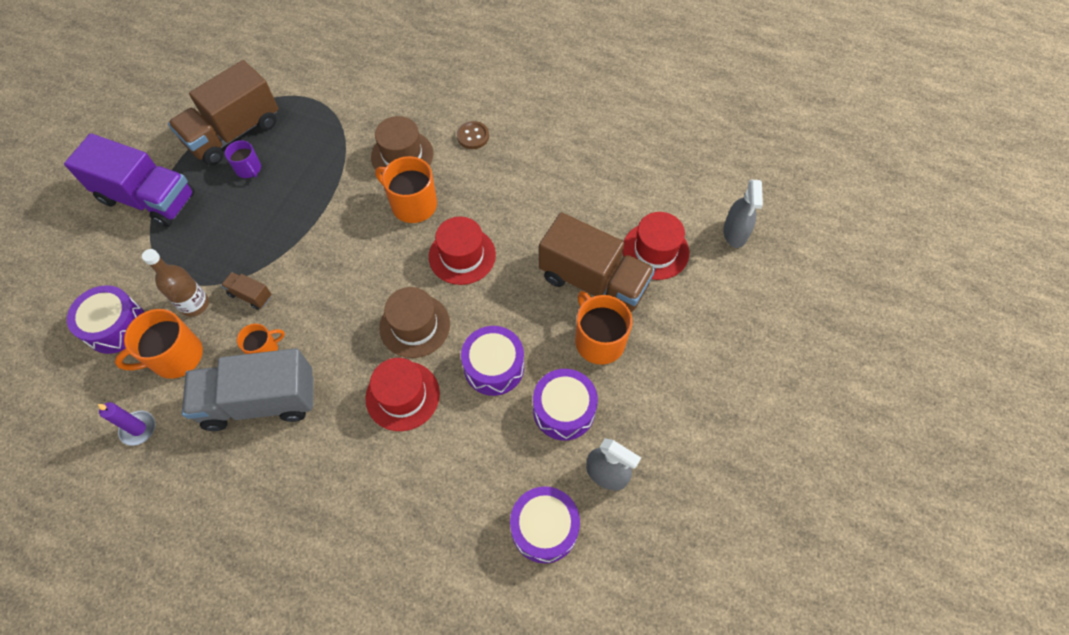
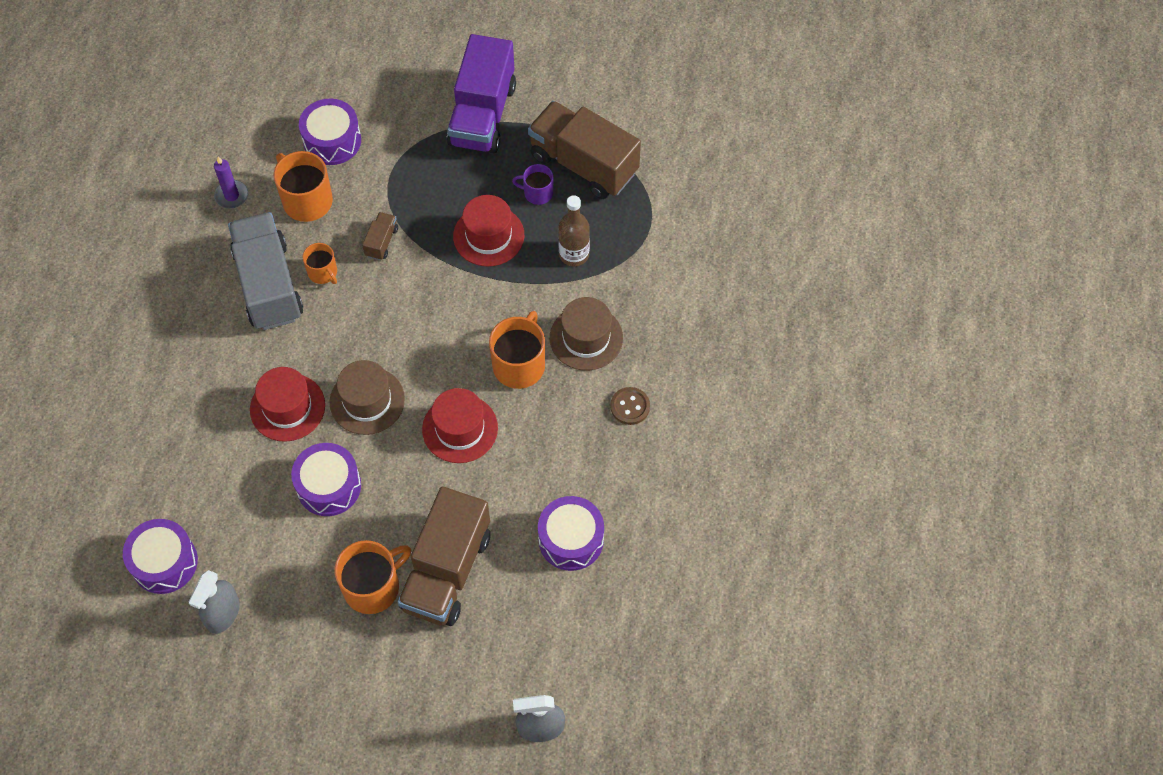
camera: 80 degrees right, 0 degrees up
(194, 304) = (365, 197): brown bottle -> brown bottle (574, 254)
(249, 169) = (537, 193): purple mug -> purple mug turned 60 degrees clockwise
(564, 410) = (288, 562): purple drum -> purple drum (571, 539)
(655, 251) = (499, 635): red hat -> red hat (488, 236)

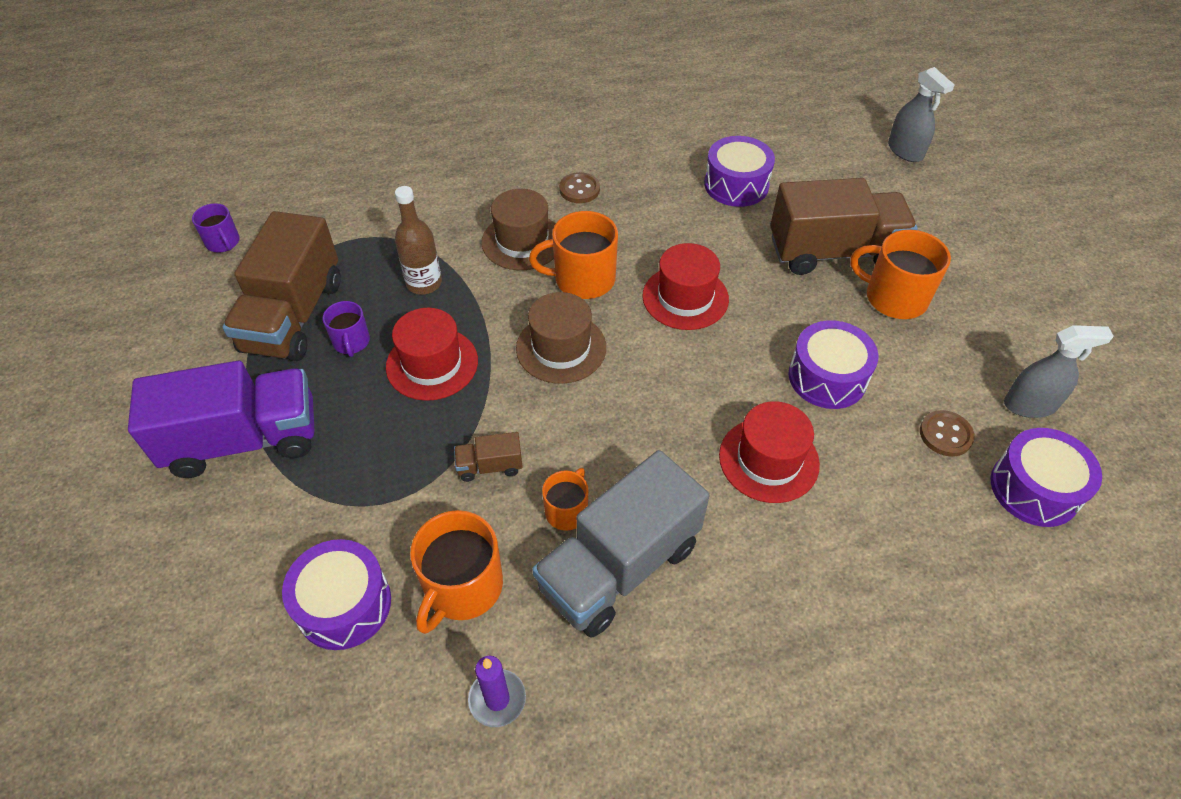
camera: 115 degrees left, 10 degrees down
(236, 534) = (945, 434): none -> brown button
(367, 401) = (708, 387): brown hat -> brown hat (561, 348)
(691, 135) = (223, 242): none -> purple mug

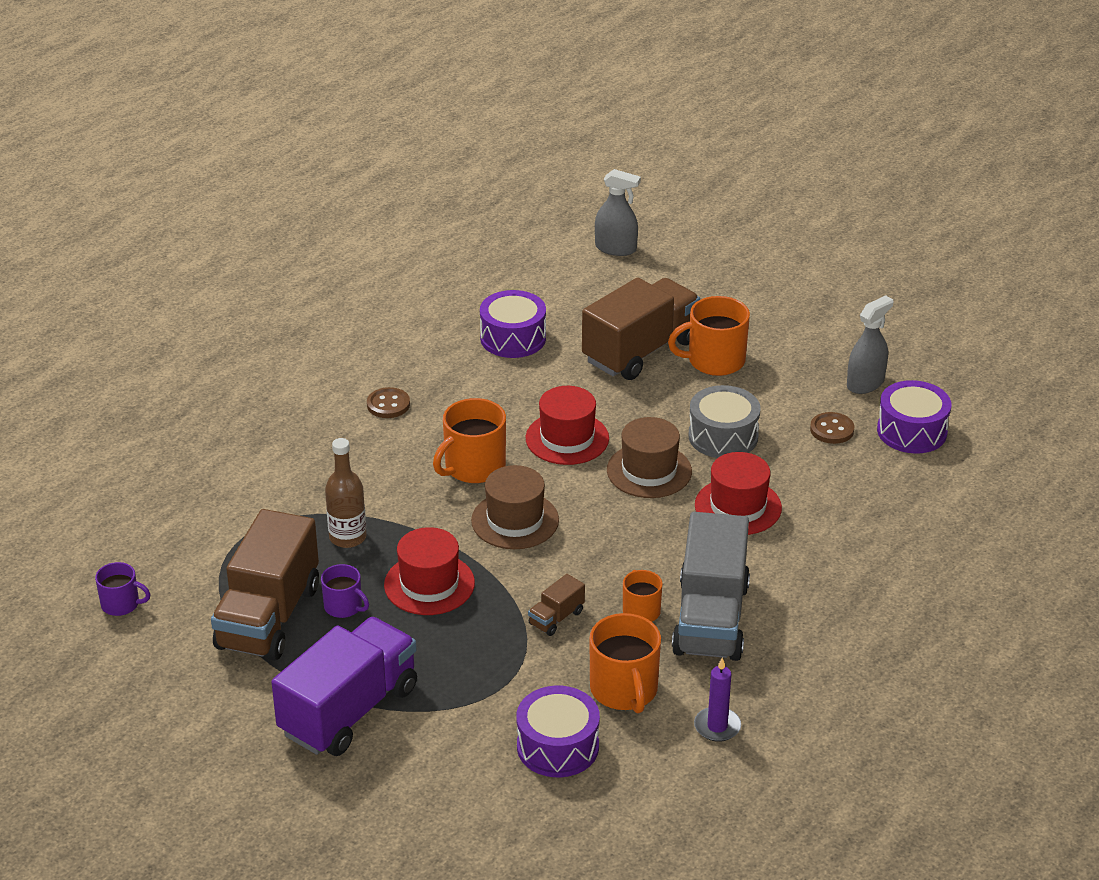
camera: 40 degrees left, 15 degrees down
(294, 316) = (269, 617): brown truck -> brown truck turned 45 degrees clockwise
(522, 241) = (390, 466): brown hat -> brown hat (649, 471)
(827, 377) = (723, 436): purple drum -> grey drum

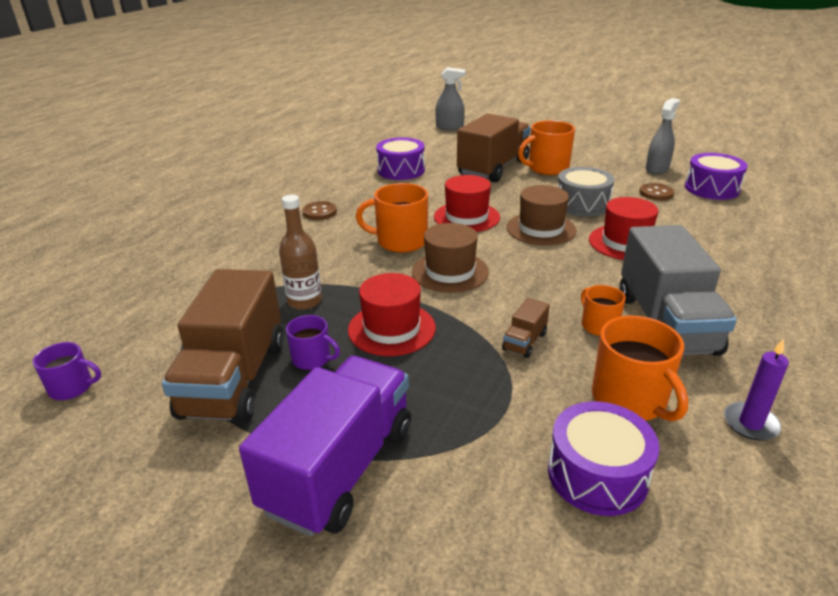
camera: 10 degrees left, 5 degrees down
(473, 467) = (400, 241): orange mug -> orange mug turned 60 degrees clockwise

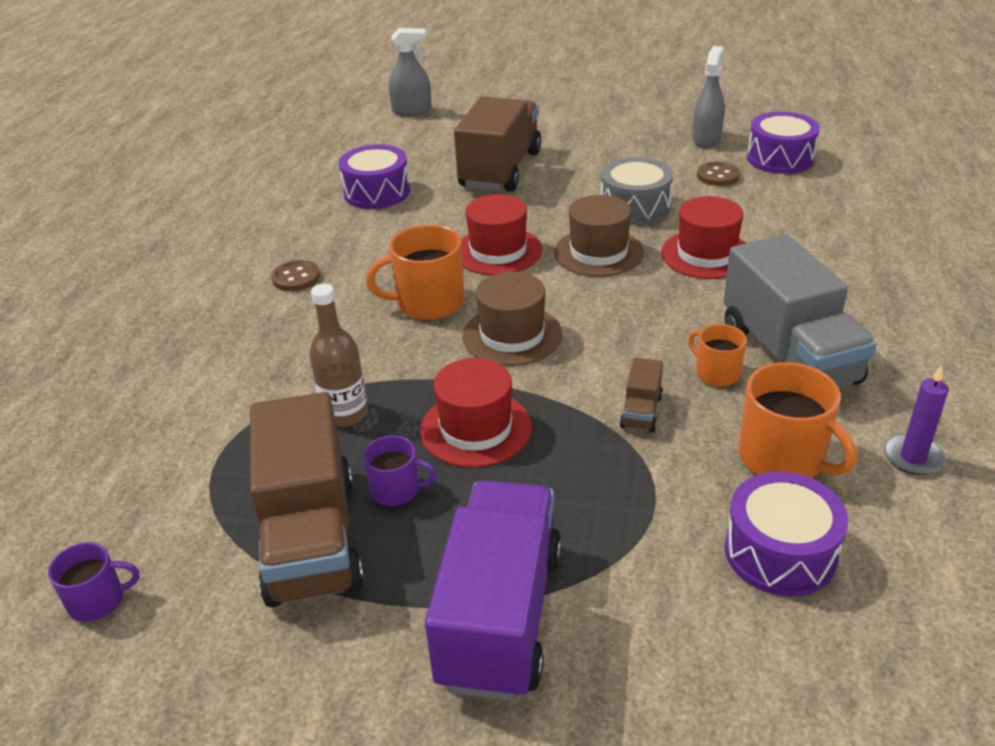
camera: 15 degrees left, 5 degrees up
(547, 168) = (570, 158): orange mug -> none

